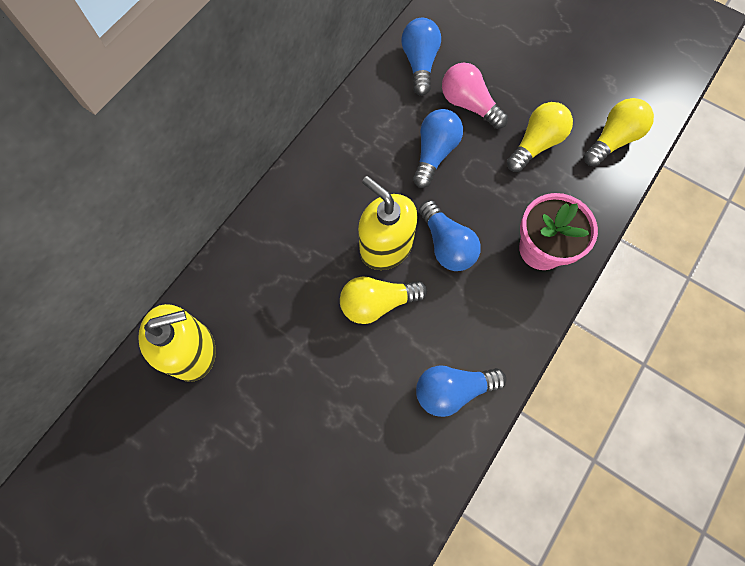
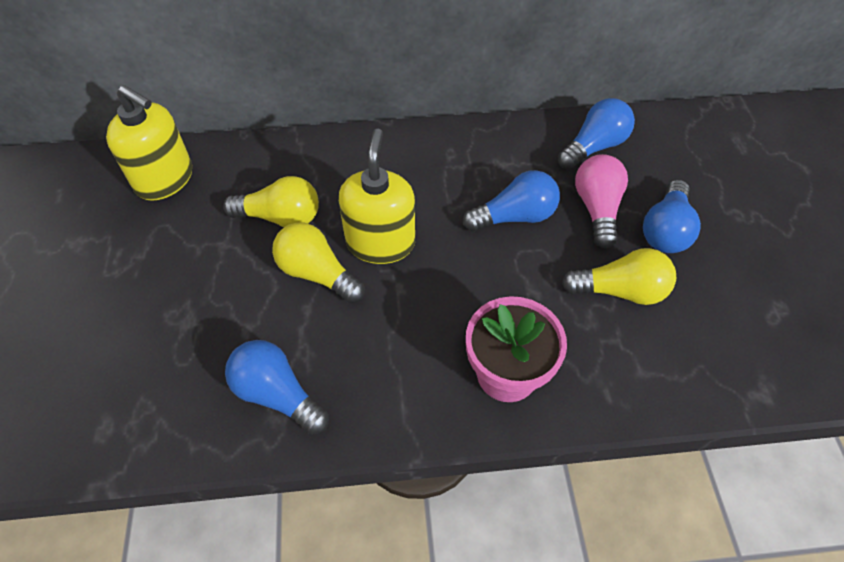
camera: 50 degrees right, 15 degrees down
(446, 245) = (428, 288): blue light bulb -> blue light bulb (665, 230)
(612, 140) = (710, 358): yellow light bulb -> yellow light bulb (280, 217)

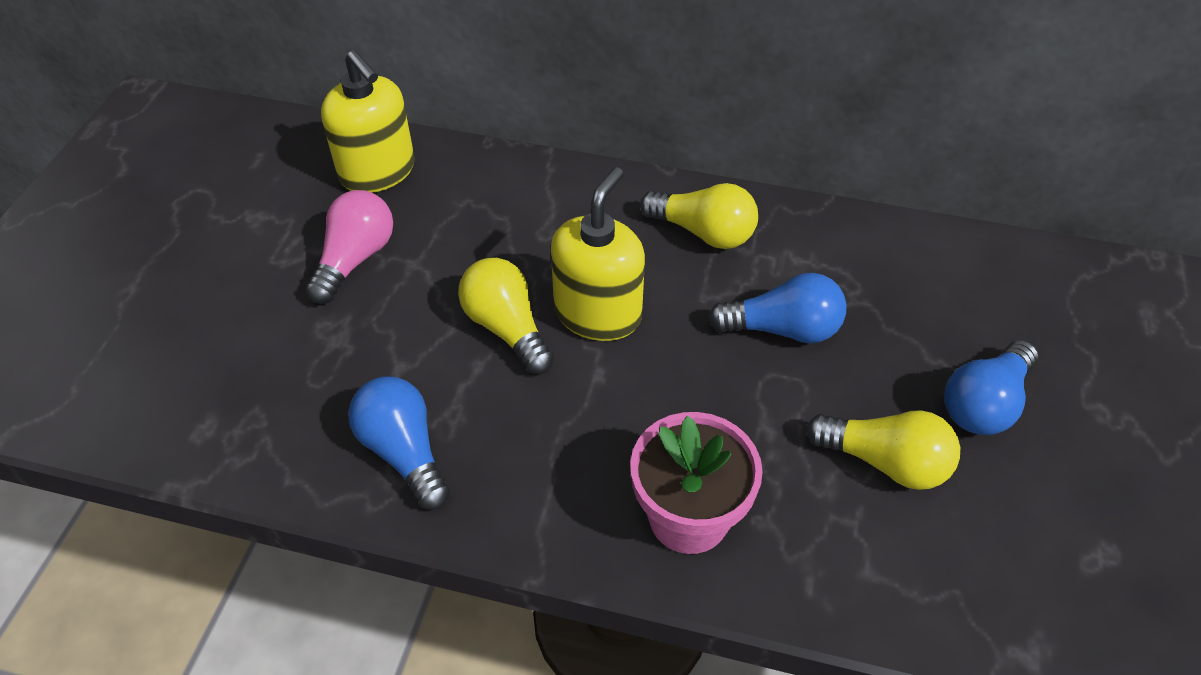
camera: 20 degrees right, 5 degrees down
(280, 217) = (491, 250): yellow light bulb -> yellow light bulb (703, 232)
(594, 147) = (930, 269): blue light bulb -> none
(597, 209) = (899, 350): pink light bulb -> pink light bulb (355, 259)

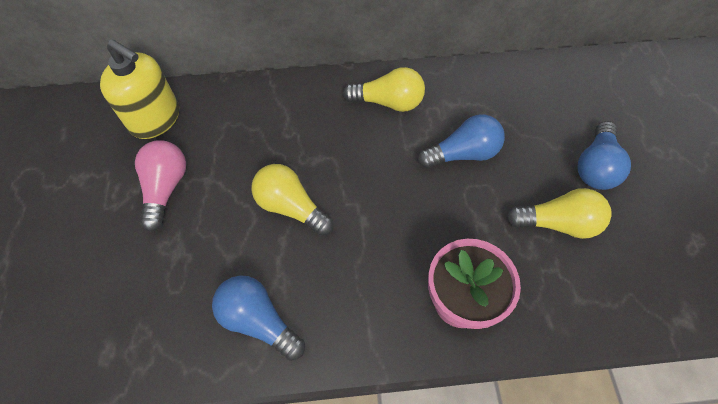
camera: 20 degrees left, 10 degrees up
(598, 313) = (346, 178): yellow soap dispenser -> none

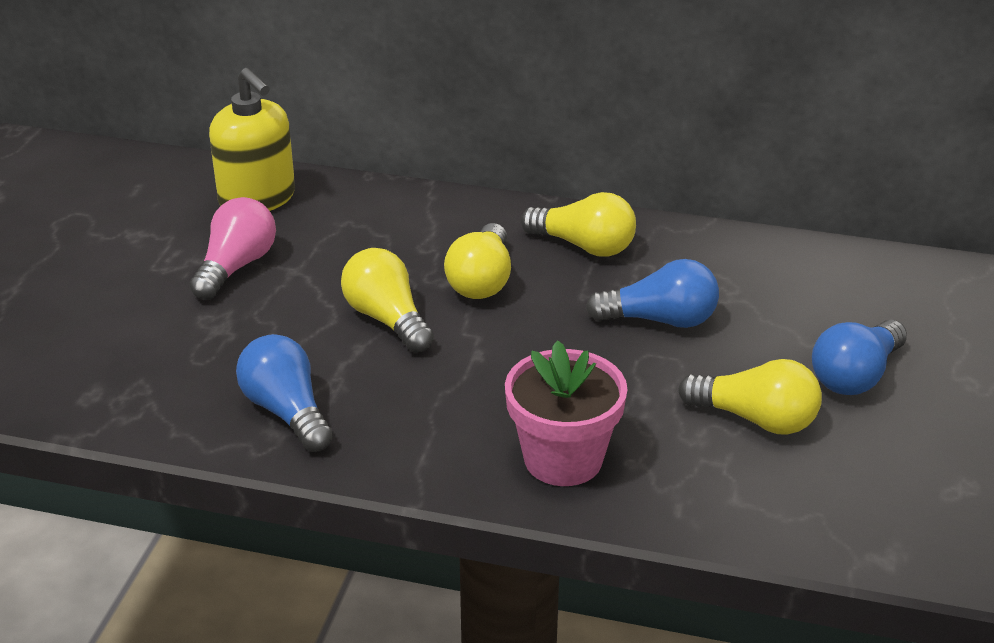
camera: 20 degrees right, 25 degrees down
(338, 152) = (481, 281): none -> yellow light bulb

